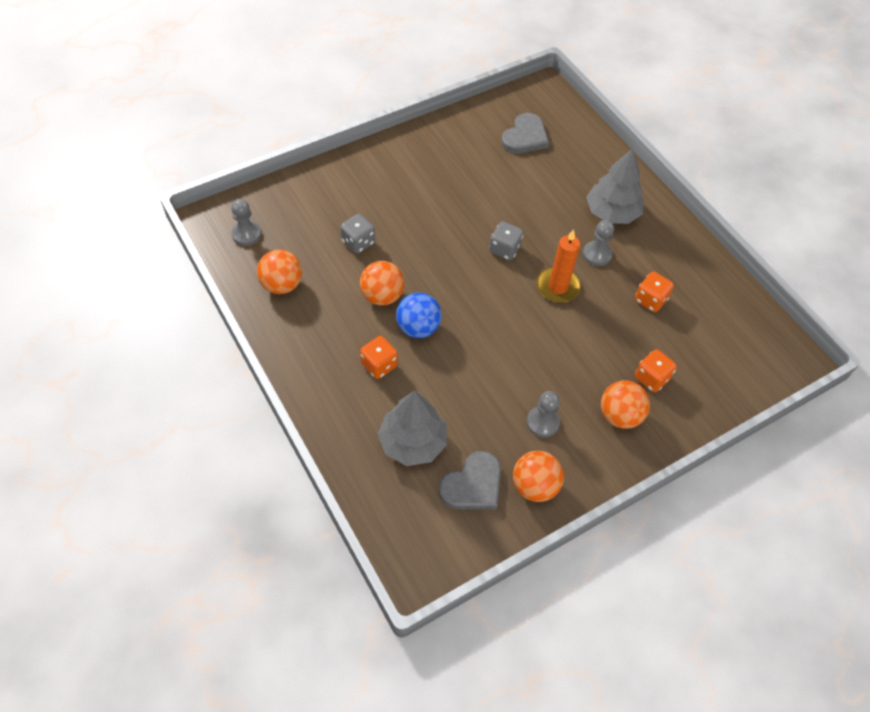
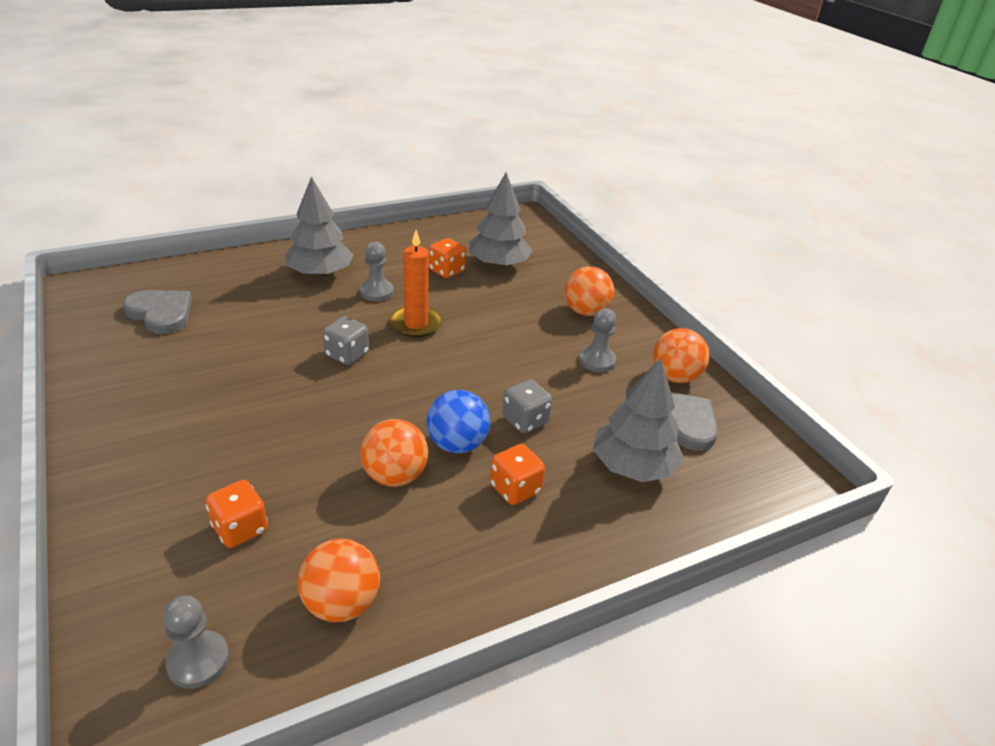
camera: 85 degrees left, 20 degrees down
(358, 242) = (282, 495): grey dice -> grey dice (525, 420)
(651, 378) = (542, 287): orange dice -> orange dice (240, 529)
(679, 340) = (498, 264): none -> grey tree

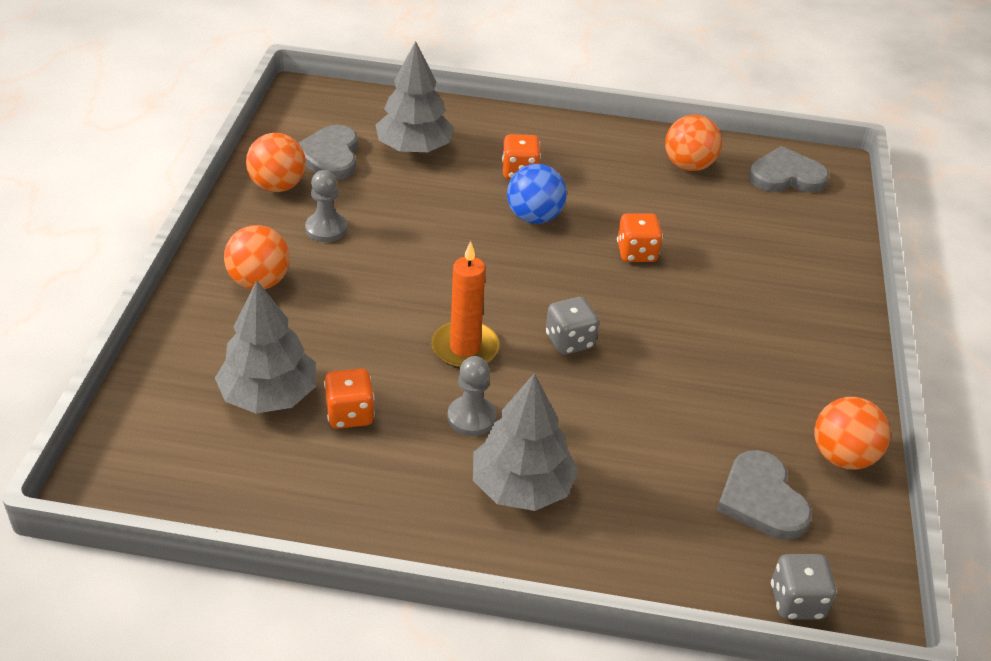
camera: 145 degrees left, 5 degrees up
(198, 660) = (786, 176): grey pawn -> grey heart
(240, 529) = (739, 230): orange dice -> orange dice (636, 253)
(395, 476) = (603, 216): orange ball -> orange ball (842, 456)
(525, 420) = (459, 210): grey dice -> grey dice (797, 601)

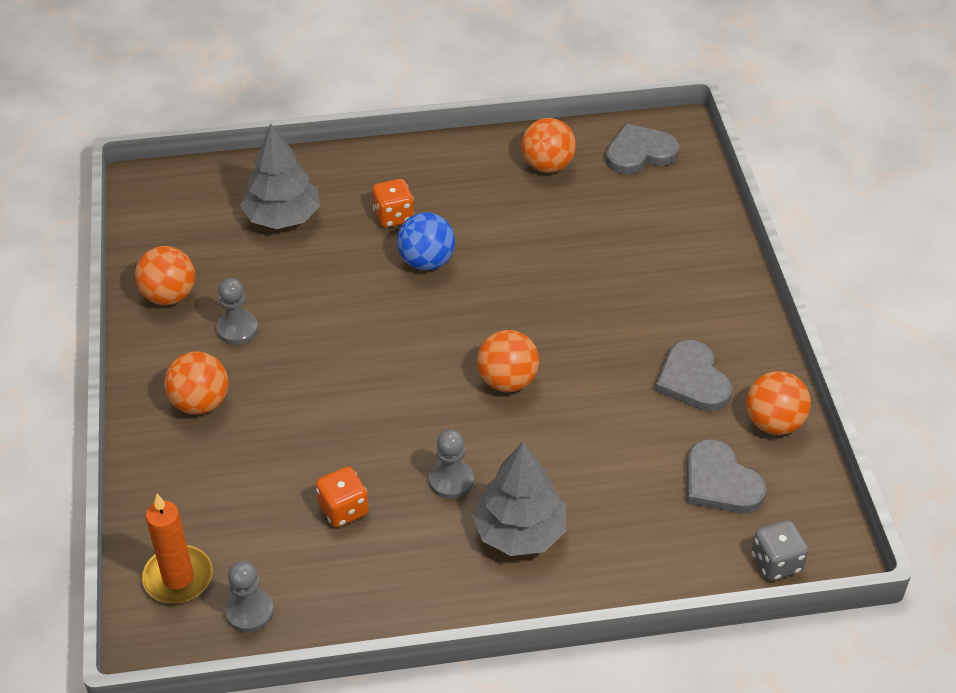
camera: 15 degrees left, 5 degrees up
(209, 483) = (249, 611): none -> grey pawn
(269, 395) = (263, 513): grey tree -> none
(330, 156) = (204, 248): grey heart -> grey heart (693, 380)
(465, 348) = (418, 415): orange candle -> orange candle (178, 577)
(569, 341) = (507, 381): grey dice -> orange ball
(636, 253) = (533, 273): orange dice -> none

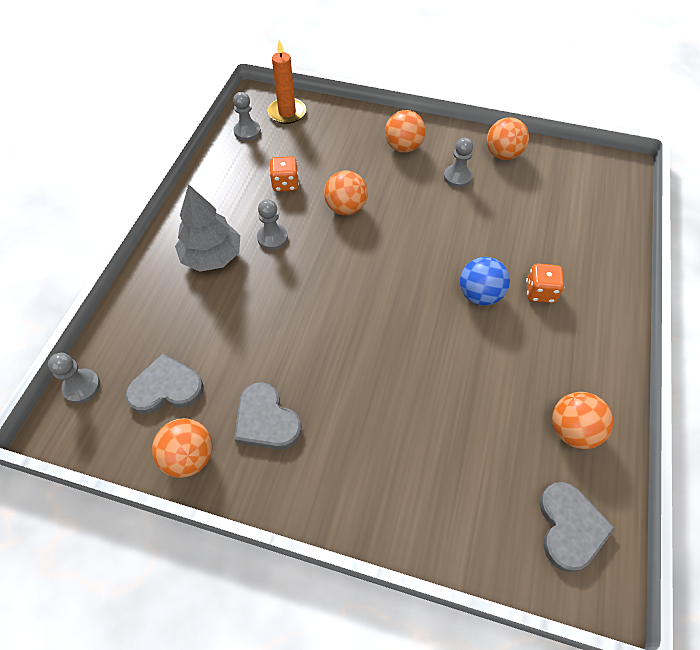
camera: 115 degrees right, 10 degrees up
(282, 217) = (562, 228): grey tree -> none
(507, 381) = (335, 298): orange ball -> orange ball (345, 208)
(693, 380) = (266, 420): grey heart -> grey heart turned 135 degrees counterclockwise
(776, 563) = (82, 387): grey dice -> grey pawn

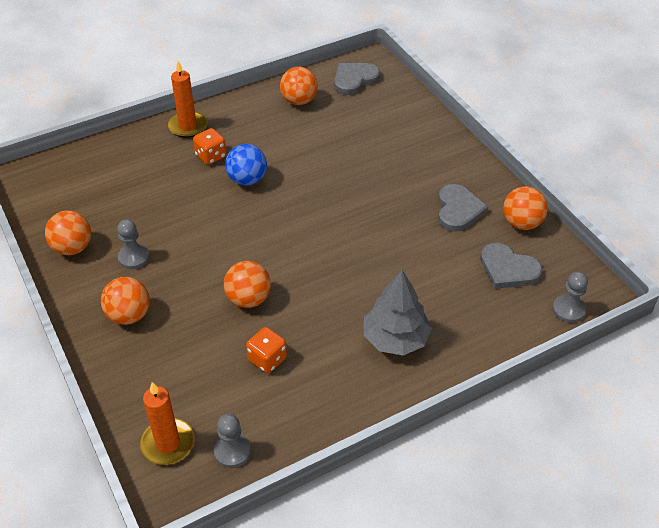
camera: 135 degrees left, 10 degrees down
(272, 238) = (333, 318): grey pawn -> none
(605, 305) = (188, 126): none -> orange candle

